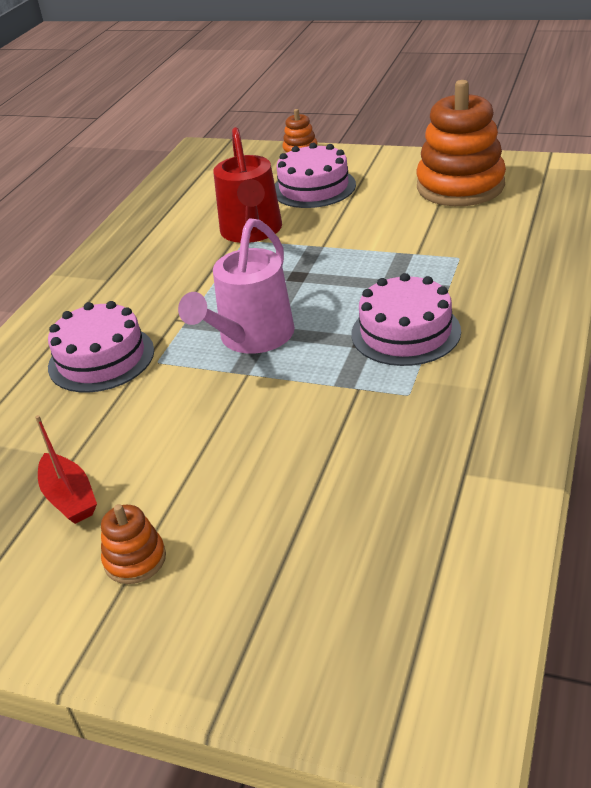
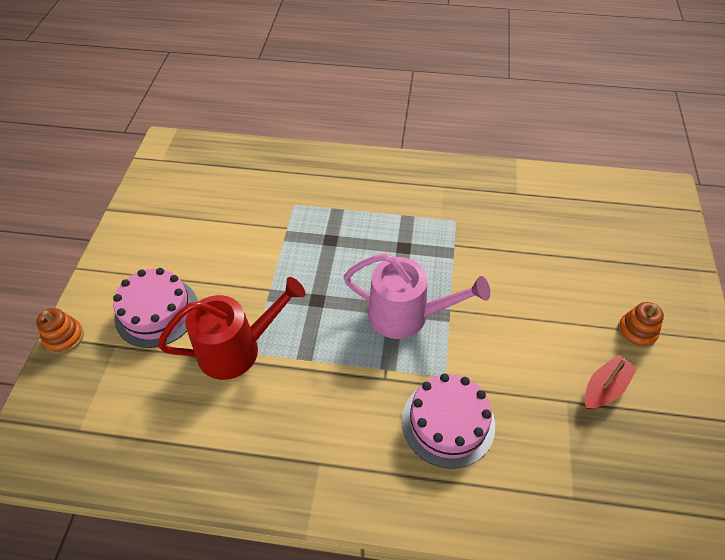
camera: 105 degrees left, 15 degrees up
(405, 332) = (391, 226): pink cake -> none
(460, 186) = (181, 208): orange stacking toy -> none

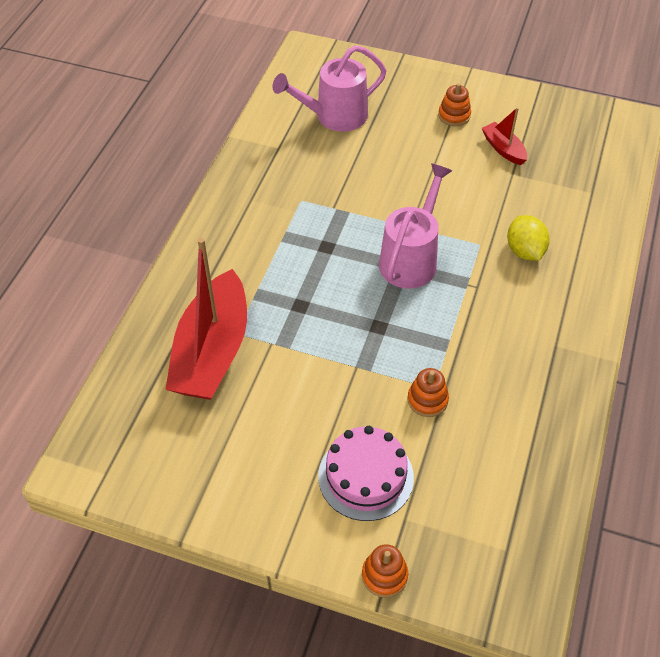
camera: 80 degrees left, 0 degrees up
(238, 349) = (427, 400): red watering can -> orange stacking toy
(272, 193) = (212, 352): none -> red boat
(448, 422) = (524, 251): pink cake -> yellow lemon
(579, 226) = (334, 116): none -> pink watering can

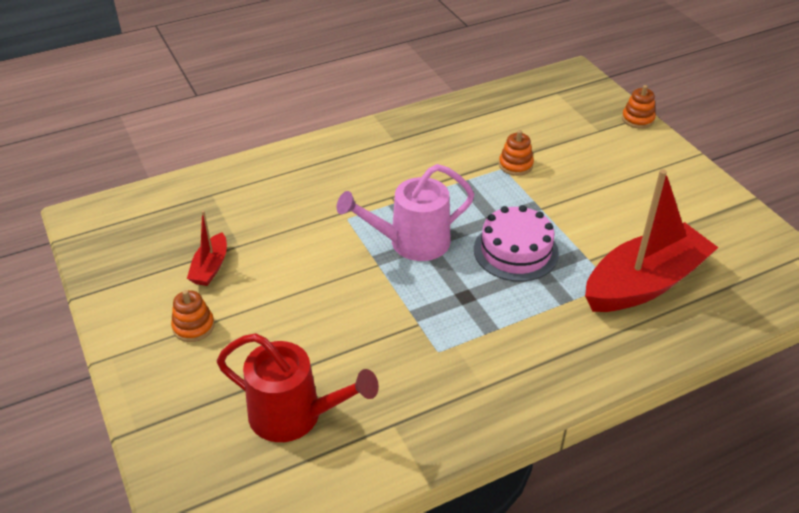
camera: 135 degrees left, 10 degrees down
(334, 116) = (295, 415): pink watering can -> red watering can
(365, 476) = (602, 157): pink cake -> pink cake (516, 251)
(524, 251) = (324, 193): yellow lemon -> none

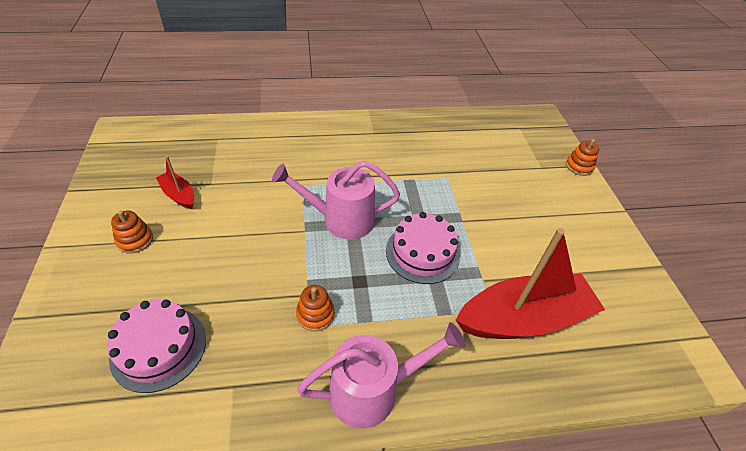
camera: 15 degrees right, 5 degrees up
(210, 267) = (179, 195): red boat -> red boat turned 105 degrees clockwise
(295, 415) = (159, 348): red watering can -> pink cake
(515, 165) = (458, 178): orange stacking toy -> orange stacking toy (315, 314)
(532, 386) = (373, 390): none -> pink watering can

